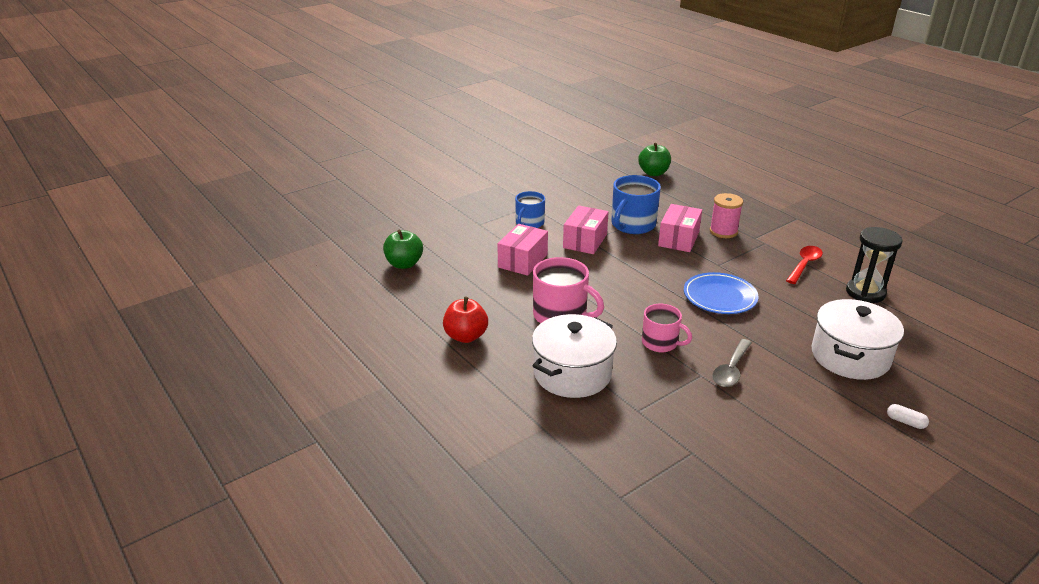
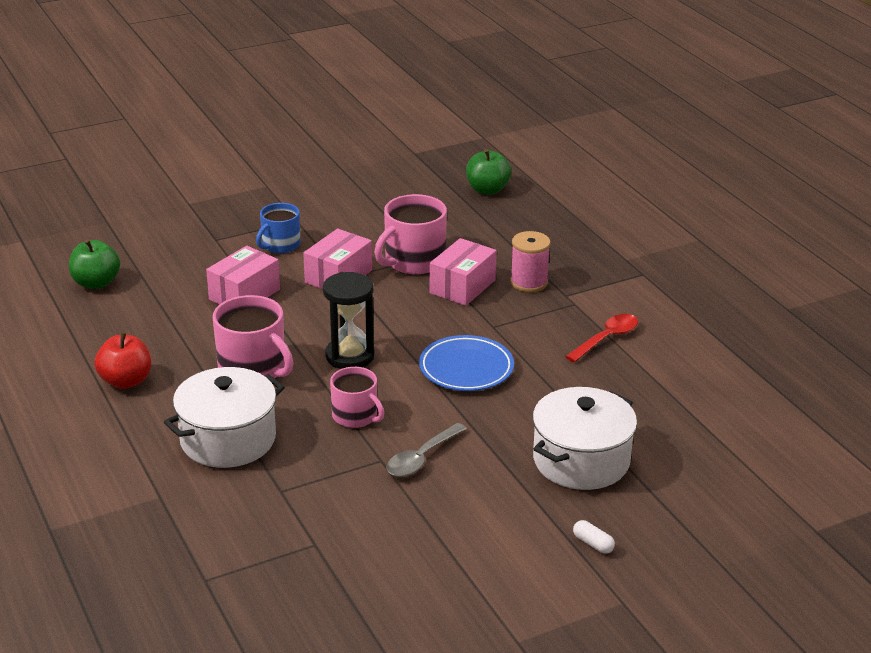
camera: 10 degrees right, 0 degrees up
(632, 225) = (413, 261): blue mug -> pink mug
(865, 292) = (661, 384): black hourglass -> black hourglass (350, 356)

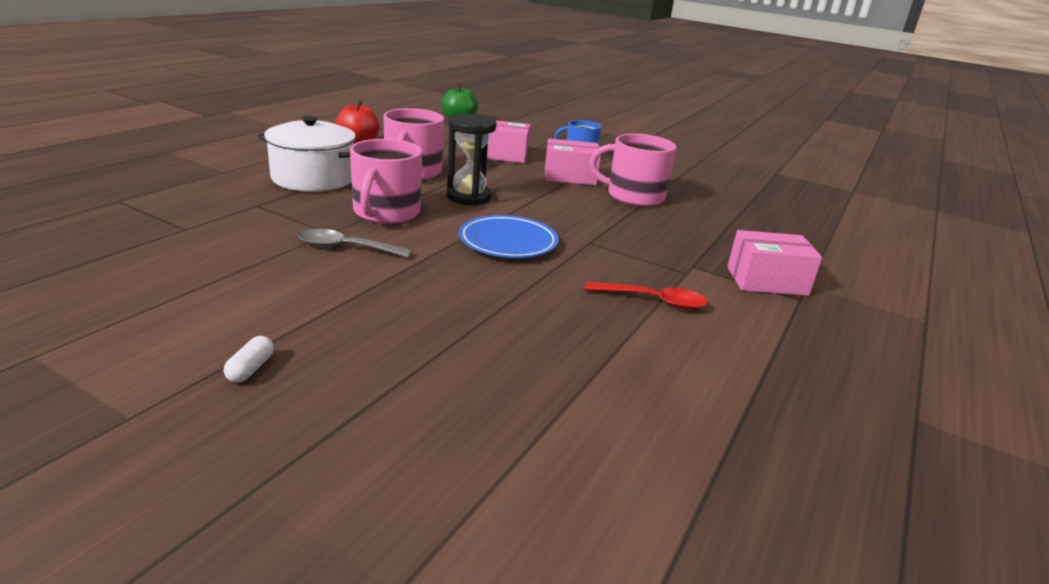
camera: 55 degrees right, 5 degrees down
(356, 416) = (386, 213): pink mug -> pink mug, size x1.55
(462, 286) = (629, 219): pink box -> pink box (767, 281)
(487, 190) = (785, 205): green apple -> none
(529, 282) = (683, 245): pink spool -> none
(581, 460) = (412, 329): white pot -> none

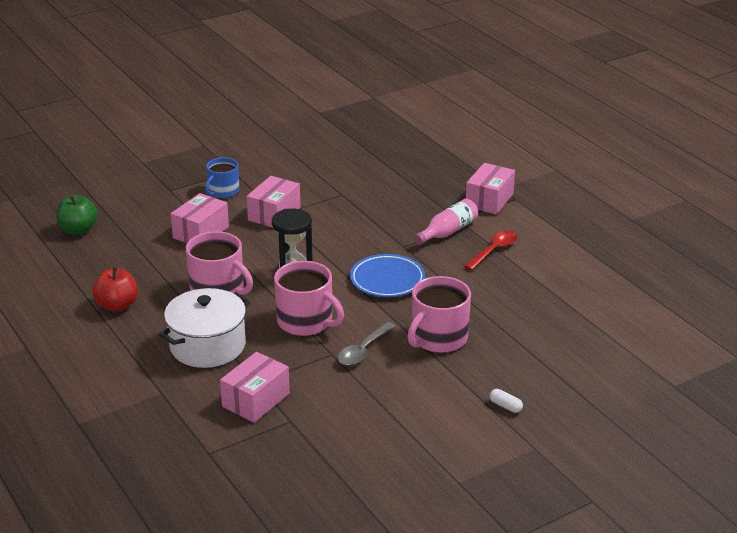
camera: 60 degrees left, 5 degrees up
(222, 208) = (256, 400): none -> pink box
(633, 196) = (332, 198): pink mug -> pink mug (438, 338)
(655, 264) = (448, 232): none -> pink bottle

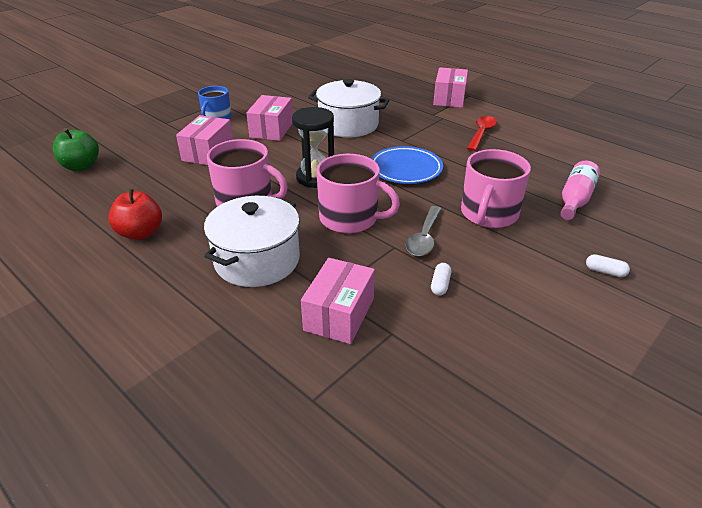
camera: 15 degrees left, 5 degrees up
(352, 392) = (440, 285): none -> white capsule
(357, 219) = (348, 124): none -> white pot
(448, 232) = (432, 124): pink bottle -> pink bottle (575, 199)

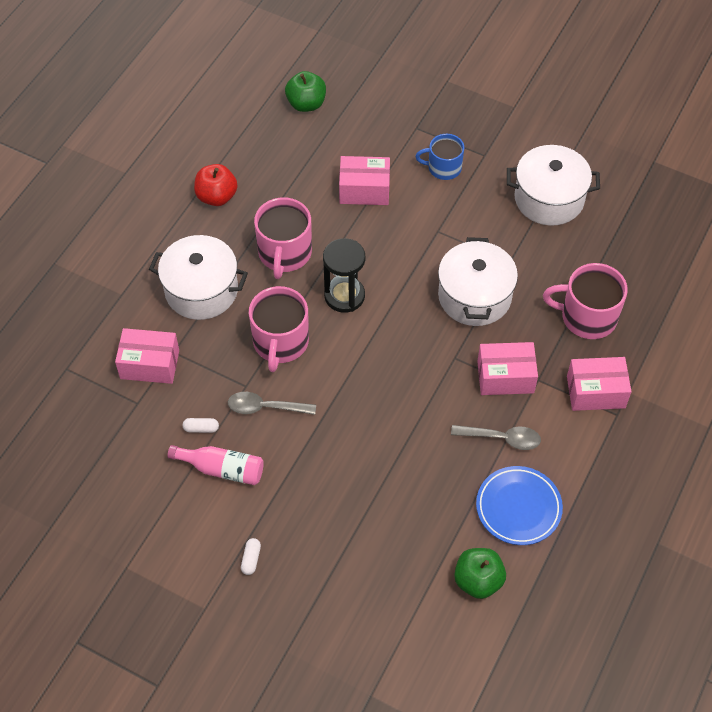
camera: 75 degrees right, 20 degrees up
(272, 129) = (435, 227): pink box -> pink box (505, 377)
(278, 88) = (549, 198): none -> white pot
(406, 169) = (387, 372): blue plate -> blue plate (518, 508)
(481, 133) = (502, 438): red spoon -> grey spoon
(488, 214) = (321, 458): pink mug -> pink mug (587, 317)
(575, 199) = (373, 539): pink bottle -> pink bottle (222, 469)
(609, 160) = (478, 581): none -> green apple

